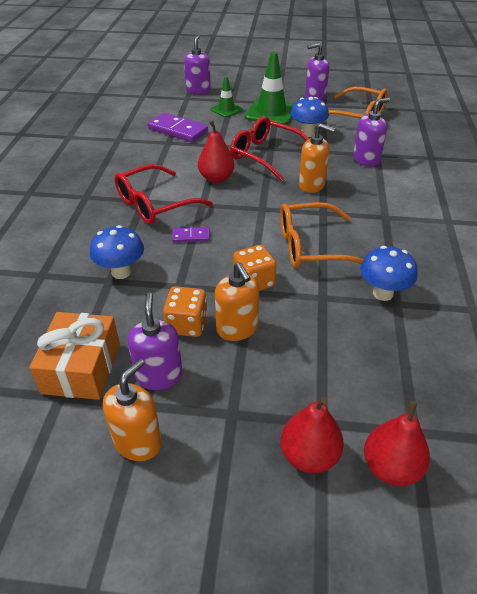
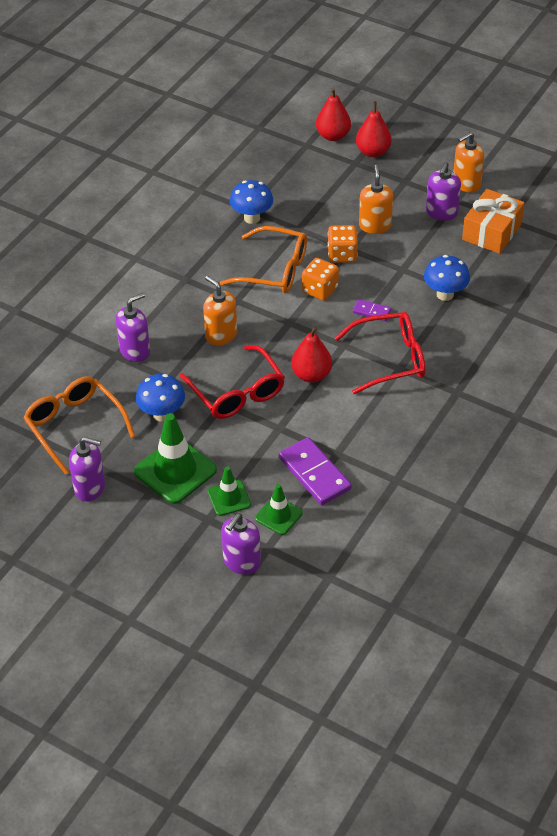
camera: 155 degrees left, 5 degrees up
(187, 324) = (409, 238): orange dice -> orange dice (320, 290)
(189, 110) = (278, 515): none -> green traffic cone
(366, 160) = (135, 351): purple soap dispenser -> purple soap dispenser turned 150 degrees clockwise

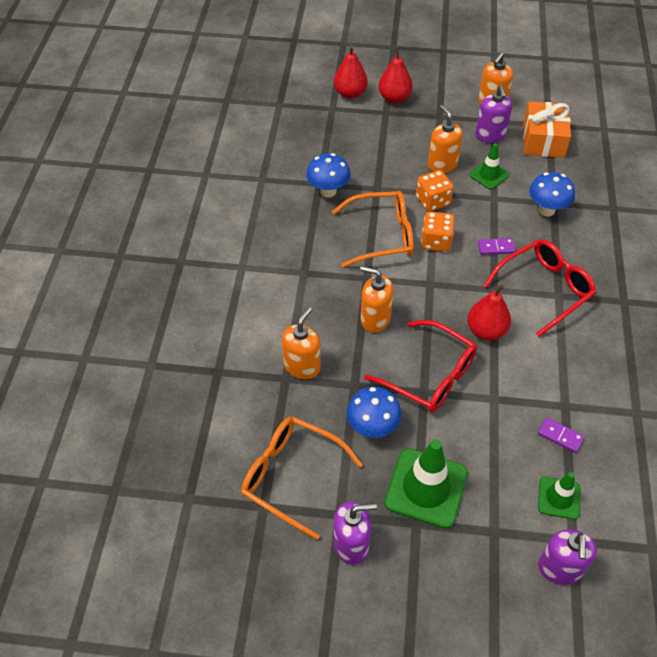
camera: 25 degrees left, 5 degrees up
(135, 351) = (302, 366): purple soap dispenser -> orange soap dispenser
(229, 498) = (498, 498): green traffic cone -> green traffic cone (489, 175)
(314, 473) = (560, 436): purple domino -> purple domino, size x0.51

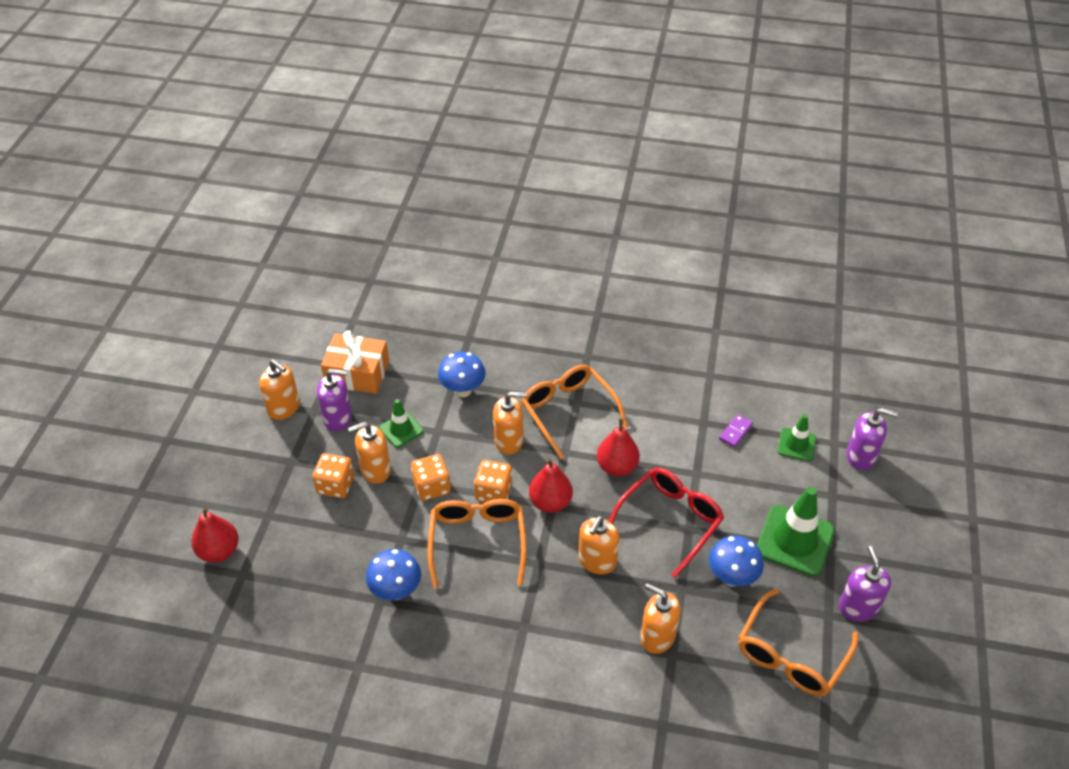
camera: 85 degrees left, 5 degrees down
(394, 98) = (244, 503): red pear -> red pear (550, 502)
(421, 144) = (335, 485): none -> orange dice
(496, 247) = (509, 441): purple domino -> orange soap dispenser
(544, 289) = (568, 412): red glasses -> orange glasses

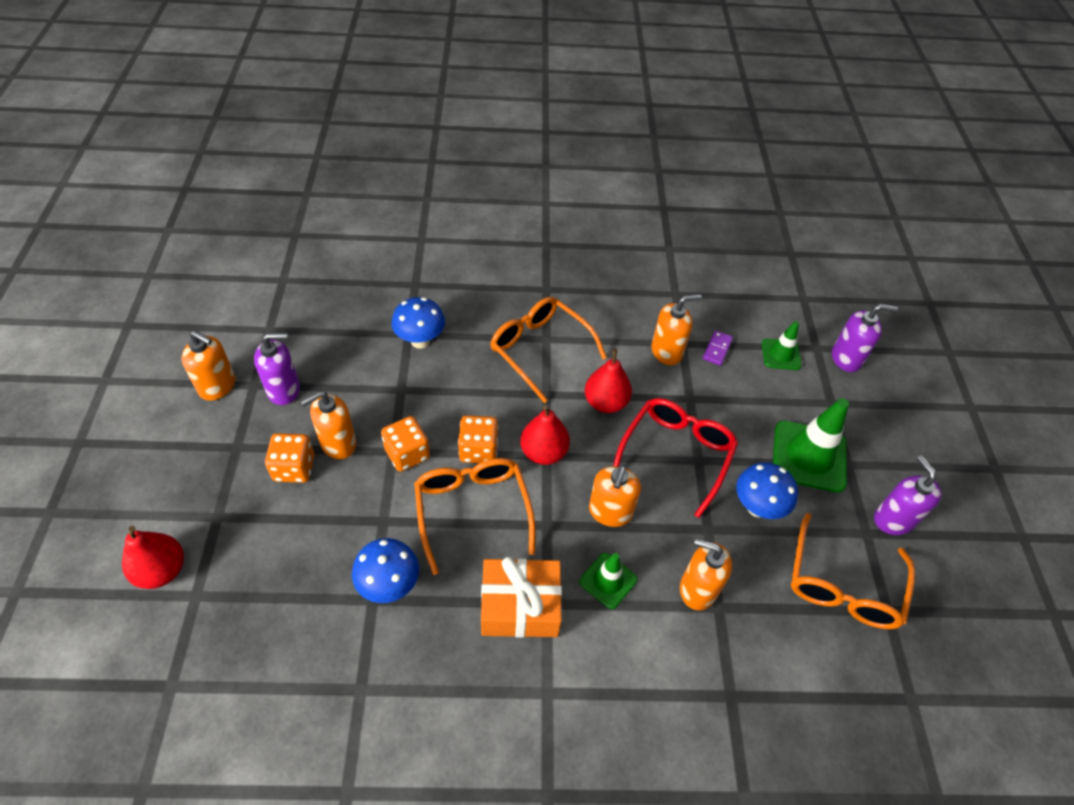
camera: 15 degrees left, 5 degrees up
(357, 373) = (298, 336): orange gift -> orange gift (520, 606)
(401, 430) = (359, 393): green traffic cone -> green traffic cone (608, 580)
(509, 441) = (483, 390): orange soap dispenser -> orange soap dispenser (667, 351)

